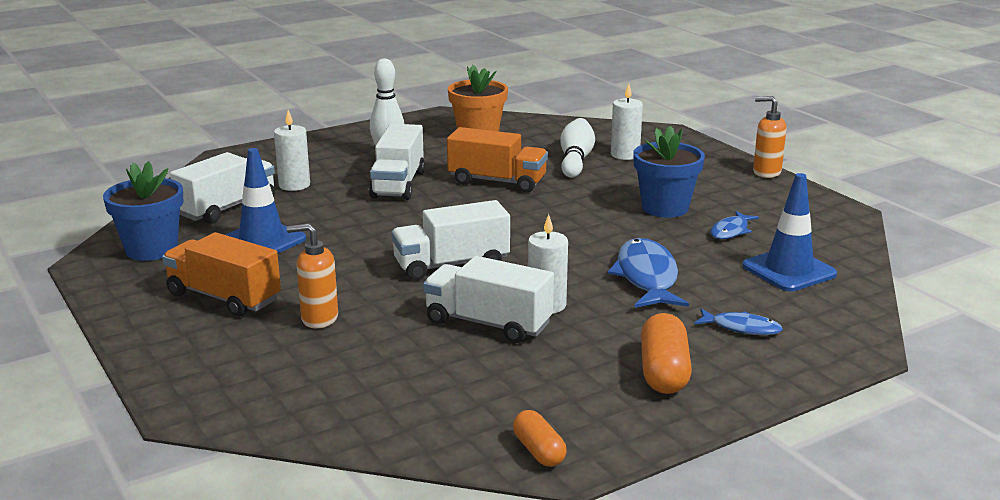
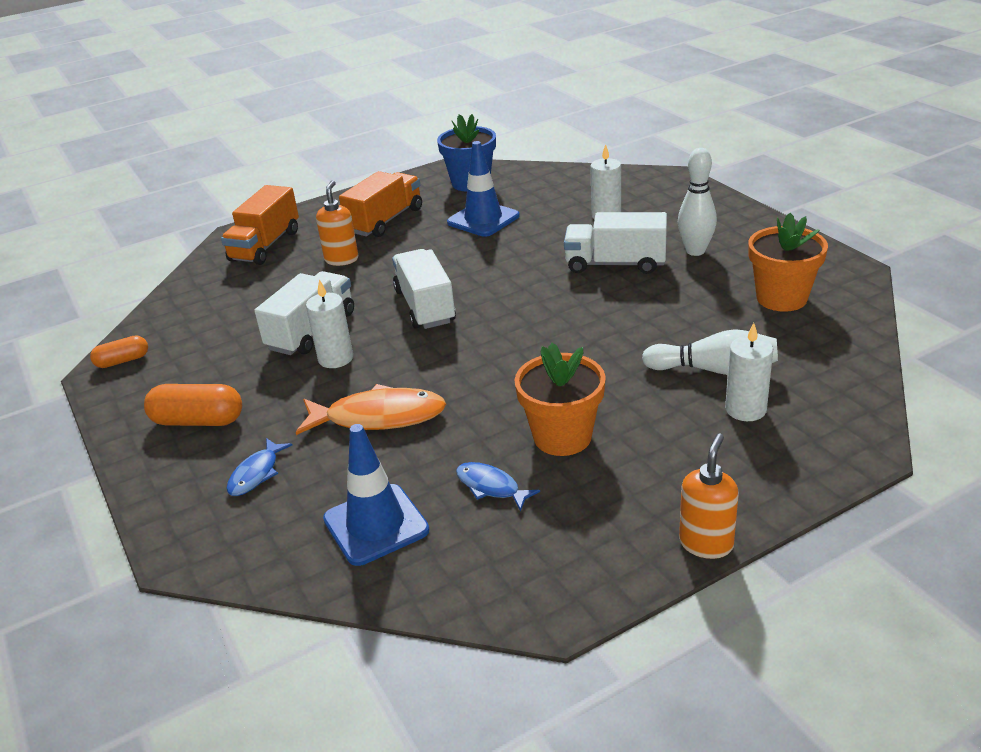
camera: 95 degrees right, 10 degrees up
(227, 208) = (551, 196): white truck -> none
(497, 181) = (632, 319): orange truck -> orange truck (265, 246)
(647, 277) = (379, 417): blue fish -> orange fish
(665, 208) = (562, 437): blue flower pot -> orange flower pot

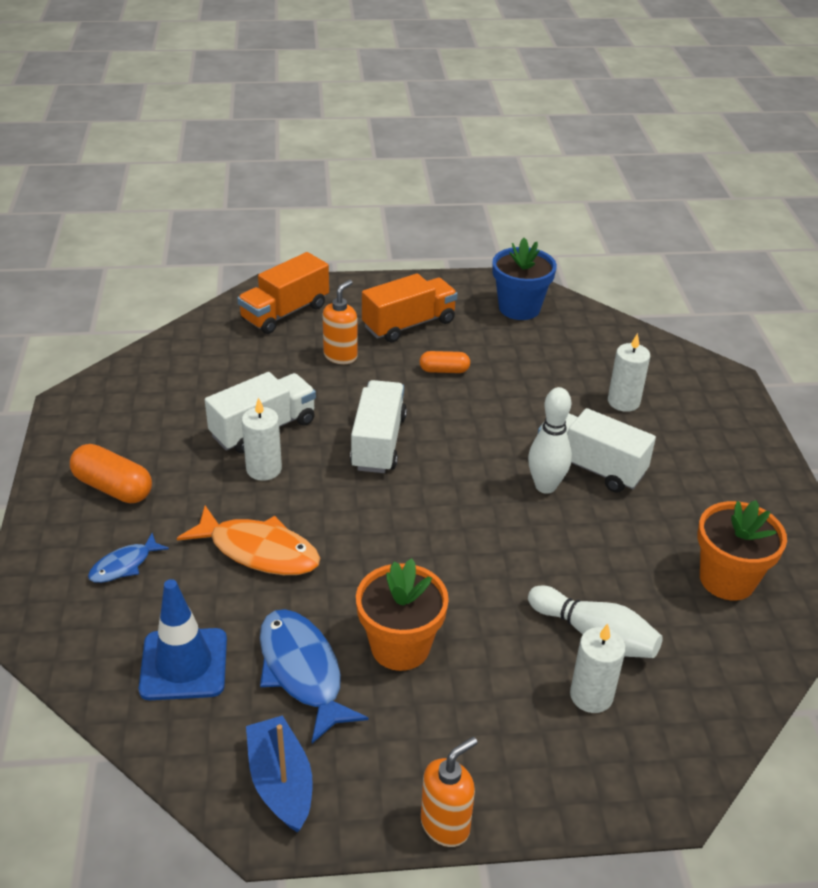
camera: 20 degrees right, 5 degrees up
(122, 361) = (93, 396): orange capsule -> orange capsule (444, 370)
(483, 219) = (500, 359): blue traffic cone -> none
(491, 487) = (302, 671): blue fish -> blue fish, size x1.80
(539, 574) = (281, 782): none -> blue boat
(695, 251) = (682, 483): white bowling pin -> white bowling pin (545, 486)

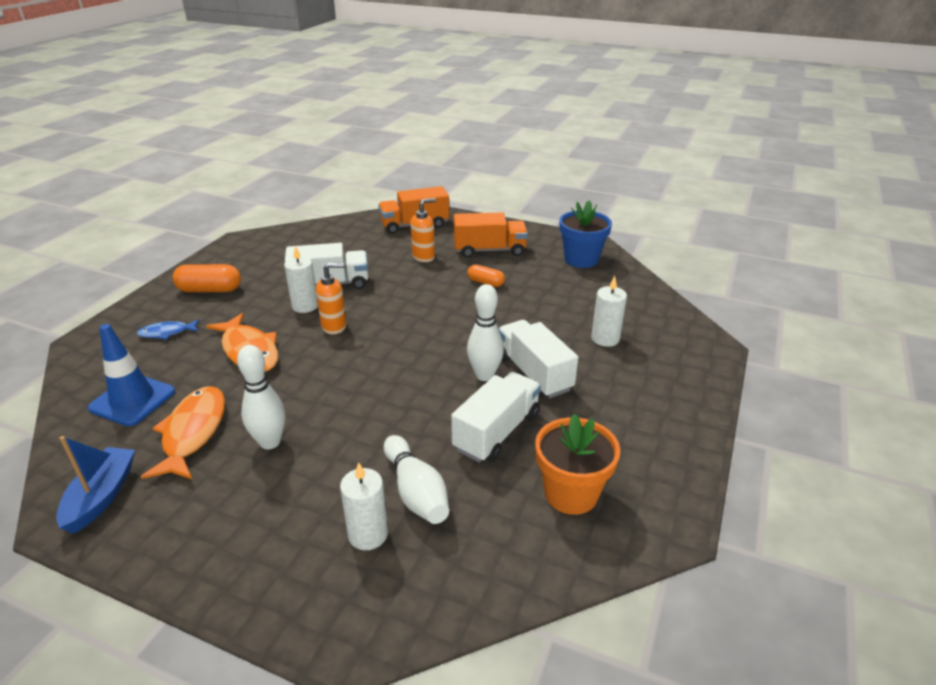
camera: 30 degrees right, 5 degrees down
(113, 487) = (209, 290): orange capsule -> orange capsule turned 60 degrees counterclockwise
(302, 671) = (193, 432): blue fish -> orange fish
(378, 443) = (394, 312): white truck -> white truck (497, 432)
(400, 647) = (270, 442): orange flower pot -> white bowling pin
(445, 825) = (165, 578): orange soap dispenser -> orange soap dispenser (334, 326)

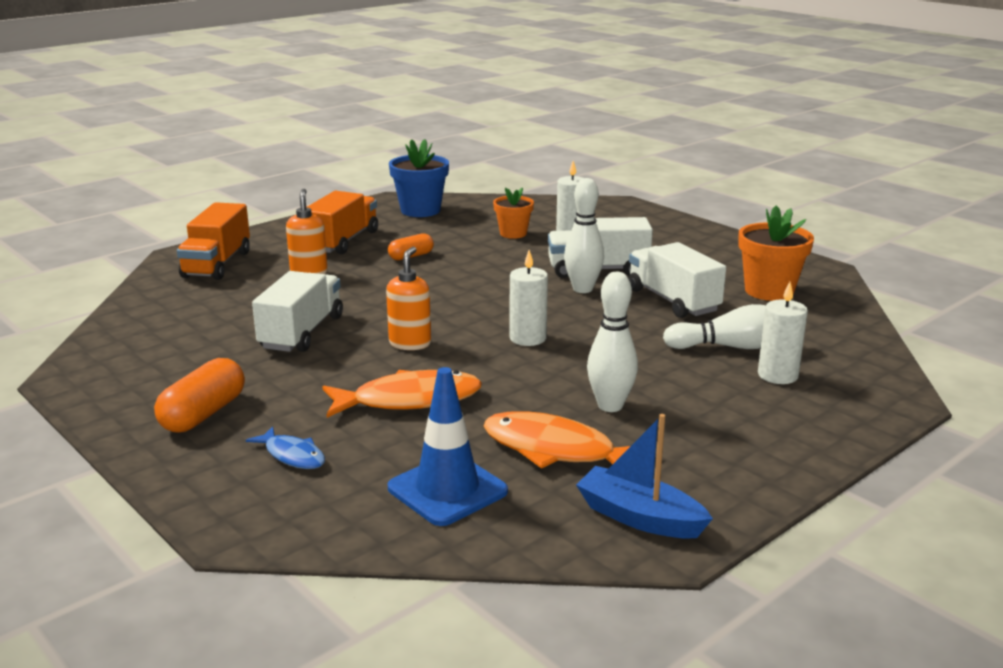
camera: 65 degrees left, 10 degrees down
(167, 333) = (292, 455): blue fish -> blue fish turned 60 degrees counterclockwise
(305, 306) = (339, 354): white candle -> white candle (528, 338)
(575, 311) = (513, 233): none -> orange flower pot

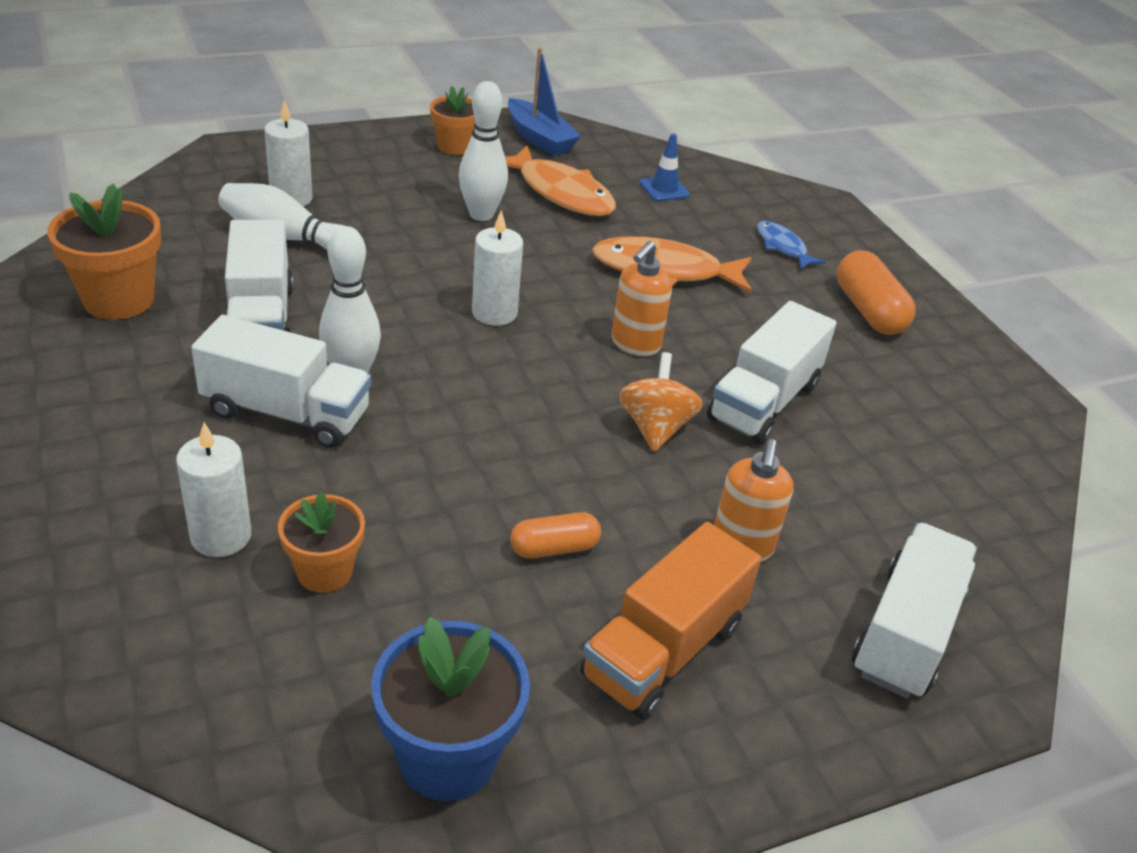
camera: 165 degrees left, 15 degrees up
(203, 414) = (868, 311): orange capsule -> orange capsule turned 60 degrees counterclockwise
(217, 264) = (905, 632): orange truck -> white truck
(376, 306) = (655, 427): none -> orange spinning top
(447, 490) = (664, 189): blue traffic cone -> blue traffic cone, size x0.55
(717, 473) = (454, 146): none -> orange flower pot

